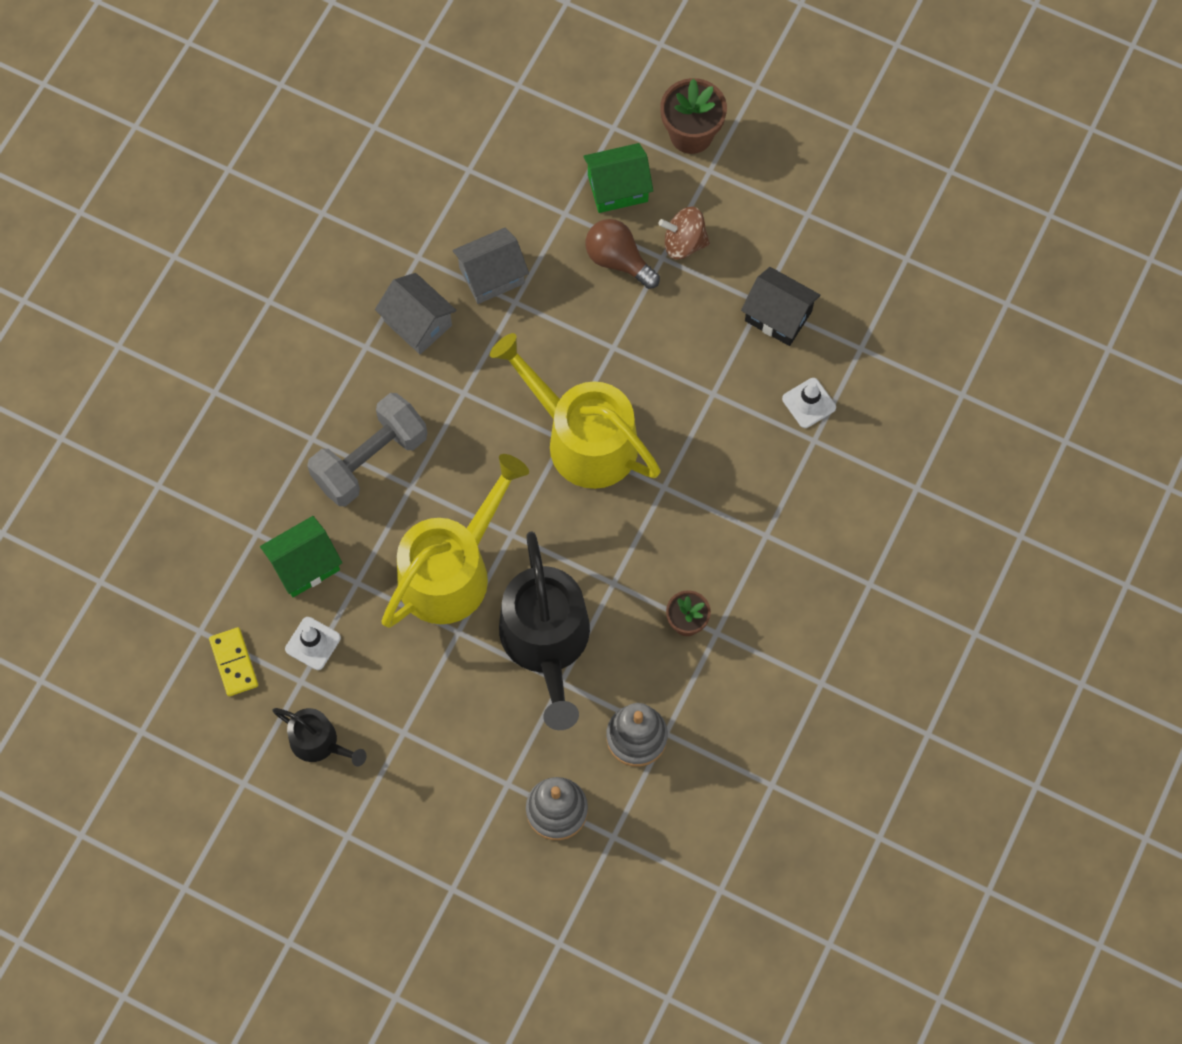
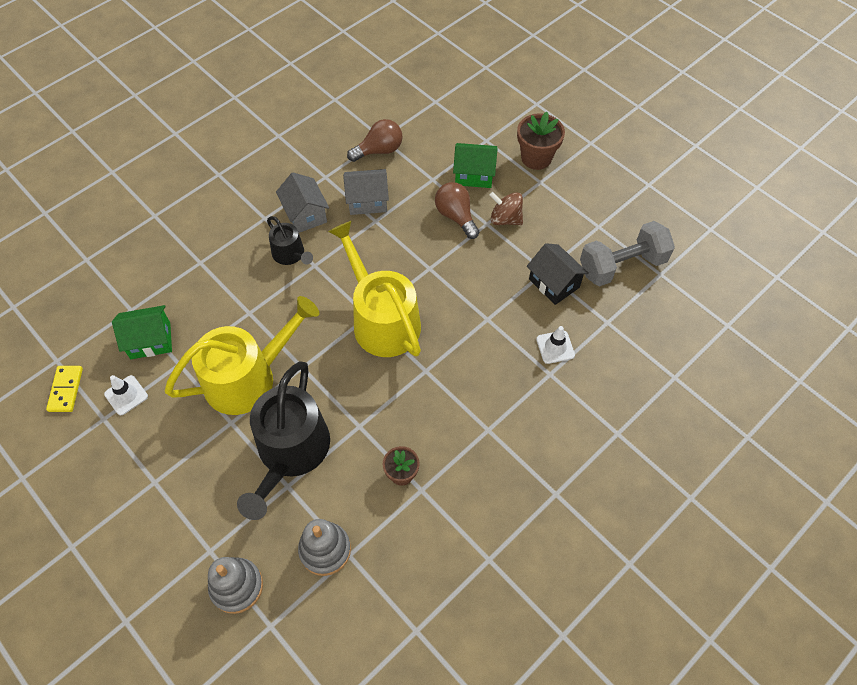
camera: 20 degrees right, 10 degrees down
(318, 742) = (91, 467): black watering can -> black watering can (290, 254)
(370, 460) = (231, 287): grey dumbbell -> grey dumbbell (622, 266)
(474, 191) = (379, 150): none -> brown light bulb

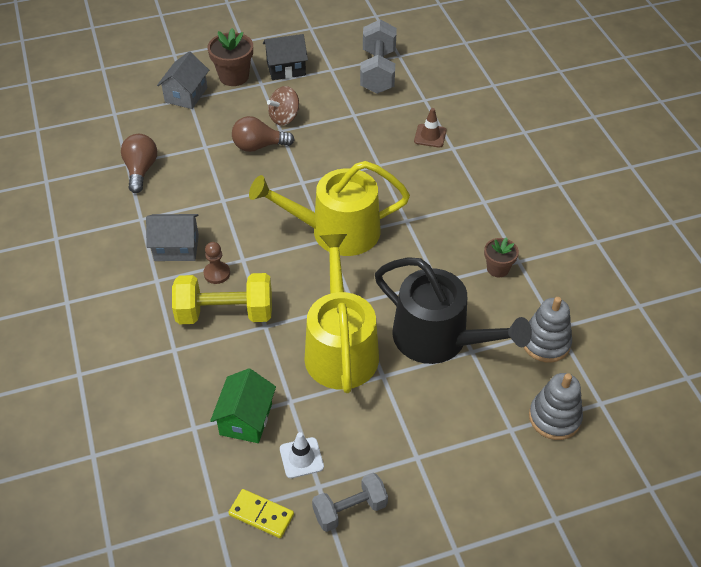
camera: 65 degrees left, 10 degrees down
(87, 450) = (350, 510): none -> grey dumbbell
(251, 279) = (225, 313): none -> yellow dumbbell
(290, 254) = (217, 273): black watering can -> brown pawn
(367, 201) = (195, 198): grey house -> grey house (186, 95)
(474, 175) = (221, 119): green house -> none
(554, 283) = (369, 114): black house -> black house (286, 69)
(555, 347) = (430, 136): white traffic cone -> brown traffic cone

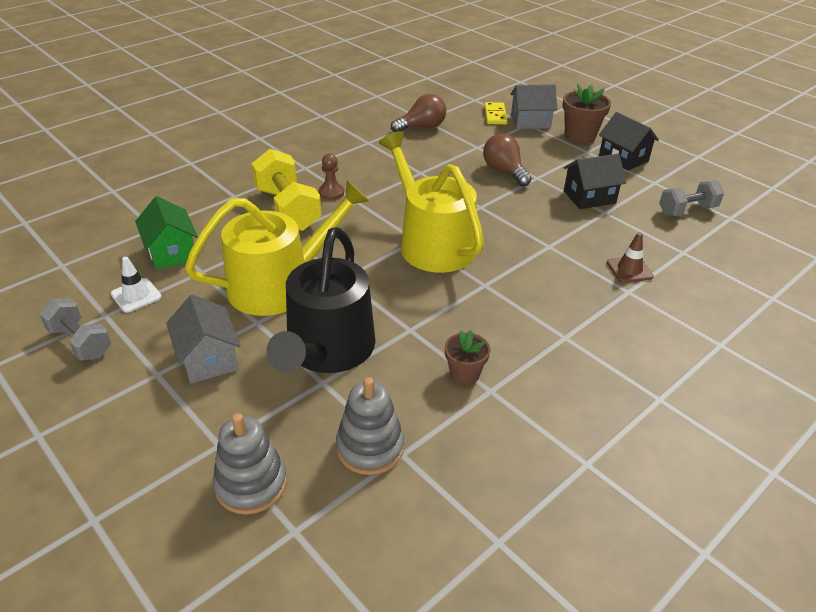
camera: 65 degrees right, 10 degrees down
(176, 248) = (347, 166): grey house -> grey house (208, 359)
(246, 419) = (171, 252): green house -> green house turned 75 degrees clockwise
(261, 514) = (67, 289): yellow domino -> yellow domino (495, 115)
(284, 118) = (556, 175): brown spinning top -> none
(329, 114) = (589, 197): none -> black house
(378, 72) = (687, 210): grey dumbbell -> grey dumbbell, size x0.64

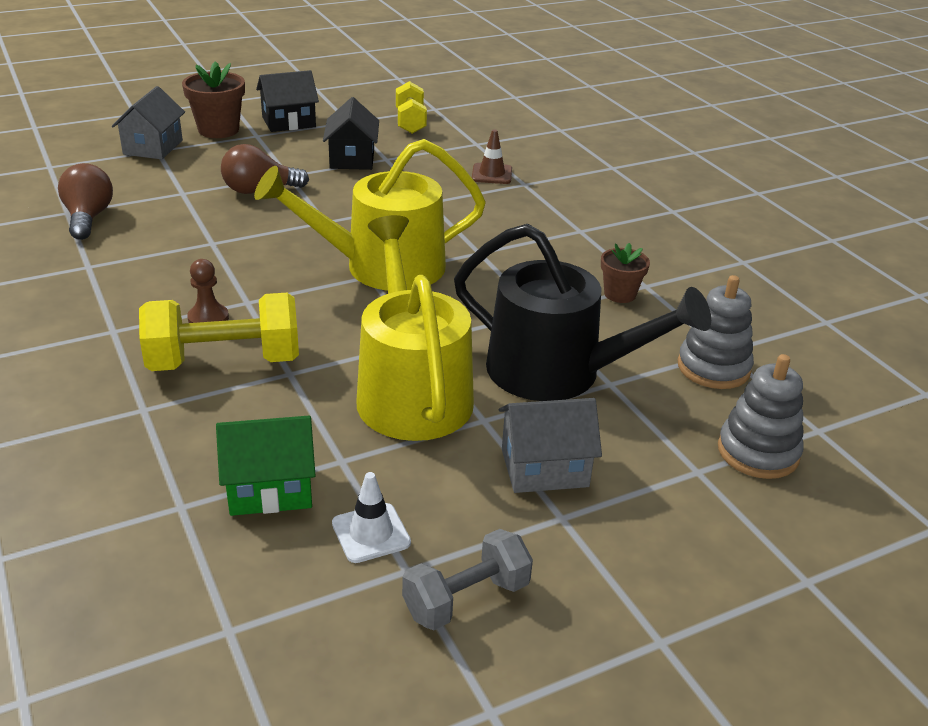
camera: 75 degrees left, 5 degrees down
(495, 115) = (111, 163): yellow domino -> none
(687, 210) = (410, 122): grey dumbbell -> yellow dumbbell

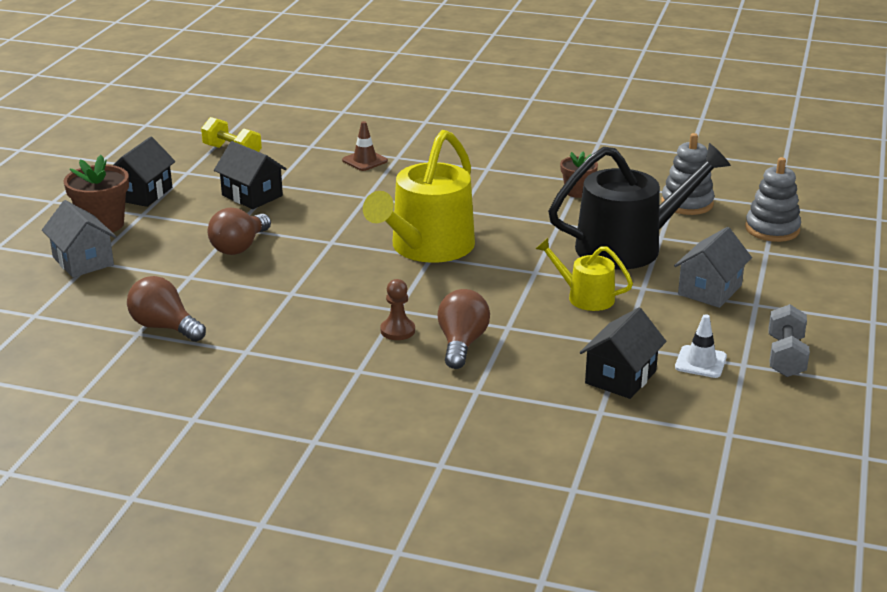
camera: 45 degrees left, 5 degrees down
(224, 362) = (461, 344): yellow dumbbell -> brown light bulb
(270, 488) = (620, 377): green house -> black house
(411, 392) = (585, 297): yellow watering can -> yellow watering can, size x0.51

